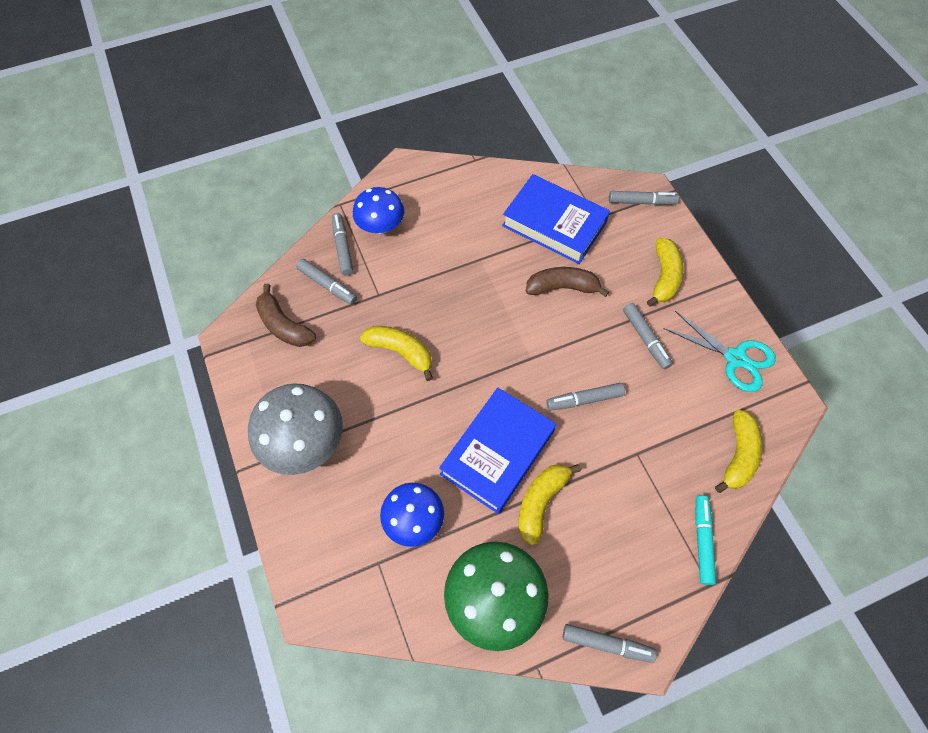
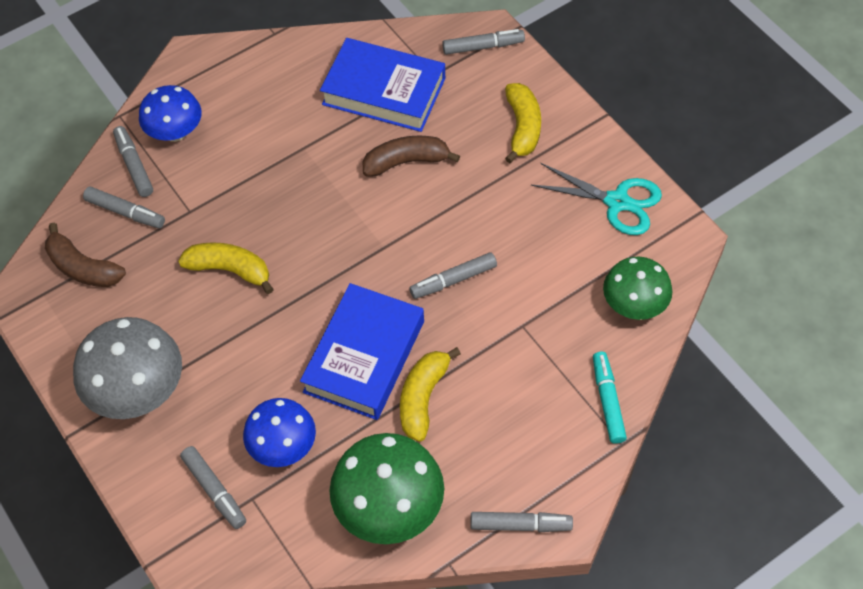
camera: 10 degrees left, 5 degrees down
(645, 338) = (512, 200): grey marker -> grey marker (214, 490)
(738, 455) = (634, 305): yellow banana -> green mushroom

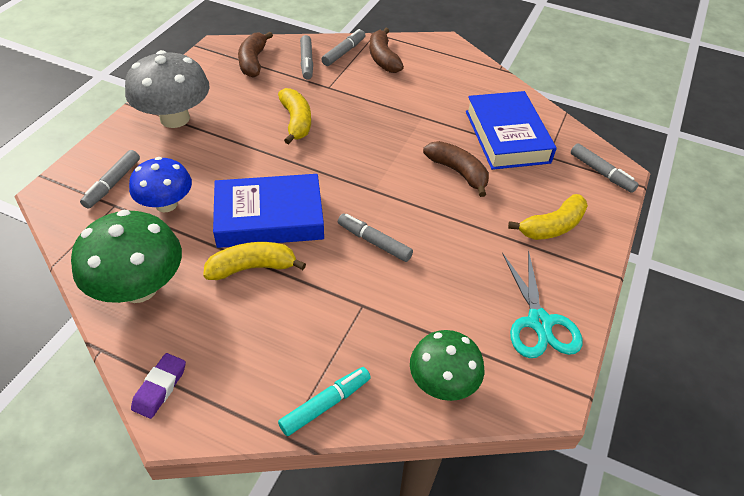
camera: 55 degrees right, 10 degrees down
(175, 132) = (383, 58): blue mushroom -> brown banana
(520, 525) = (160, 388): grey marker -> purple eraser

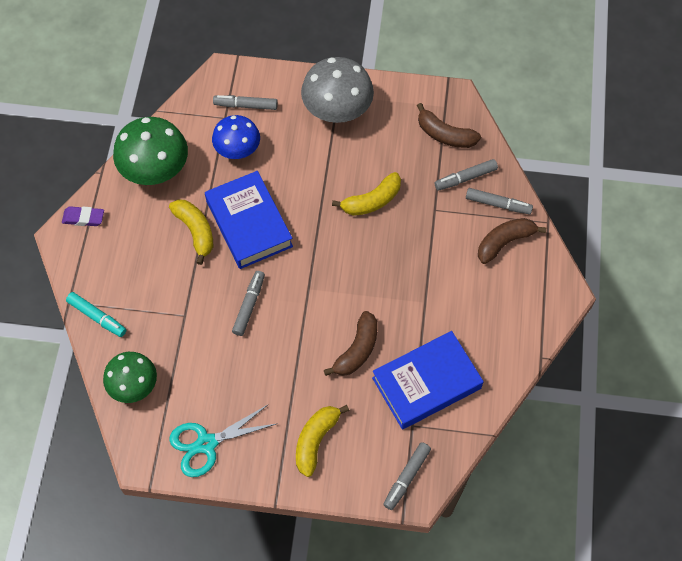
camera: 75 degrees right, 15 degrees up
(253, 61) = (445, 134): brown banana -> brown banana turned 135 degrees counterclockwise
(552, 226) = (316, 440): yellow banana -> yellow banana turned 75 degrees clockwise

